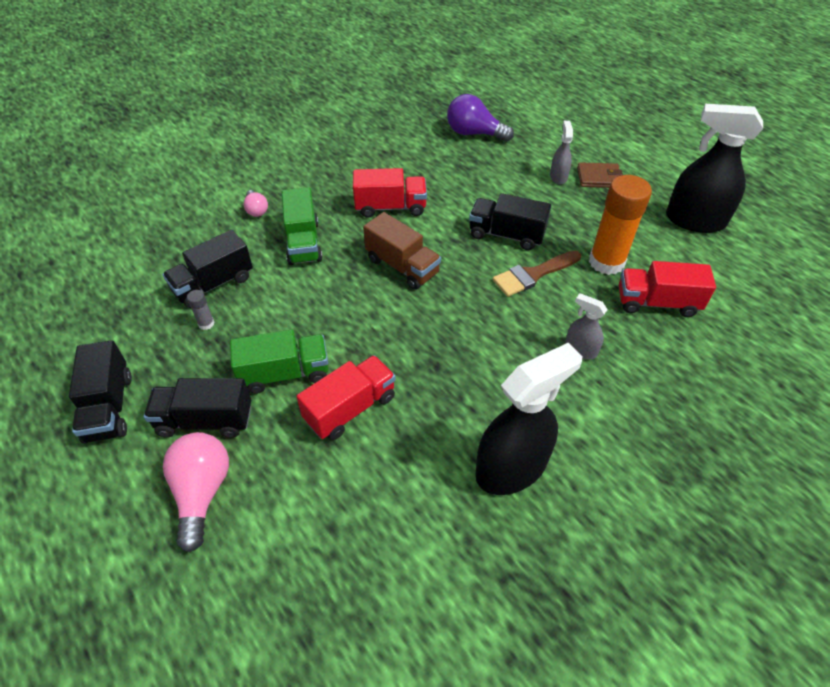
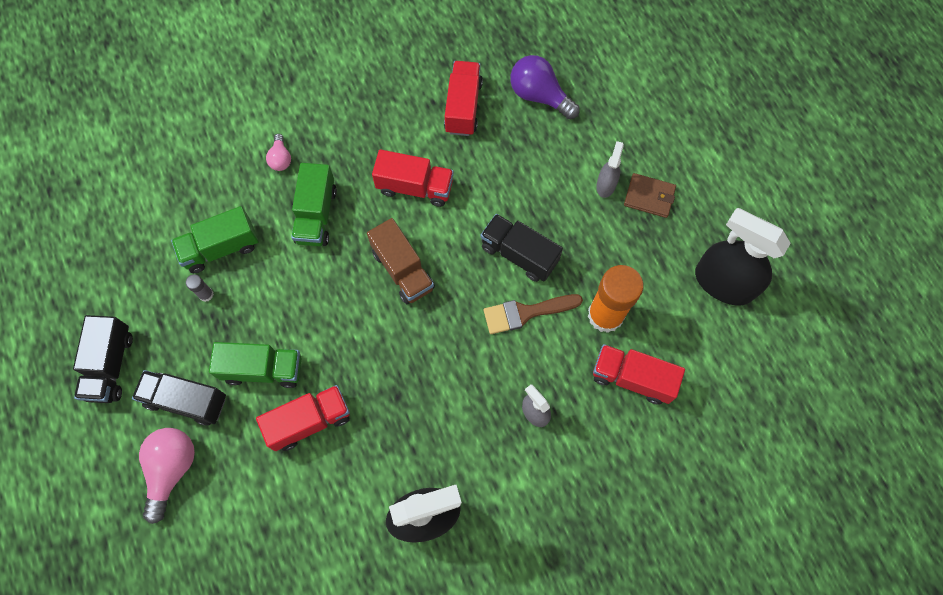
camera: 15 degrees right, 20 degrees up
(213, 284) = (221, 248): black truck -> green truck
(412, 150) = (463, 107): none -> red truck

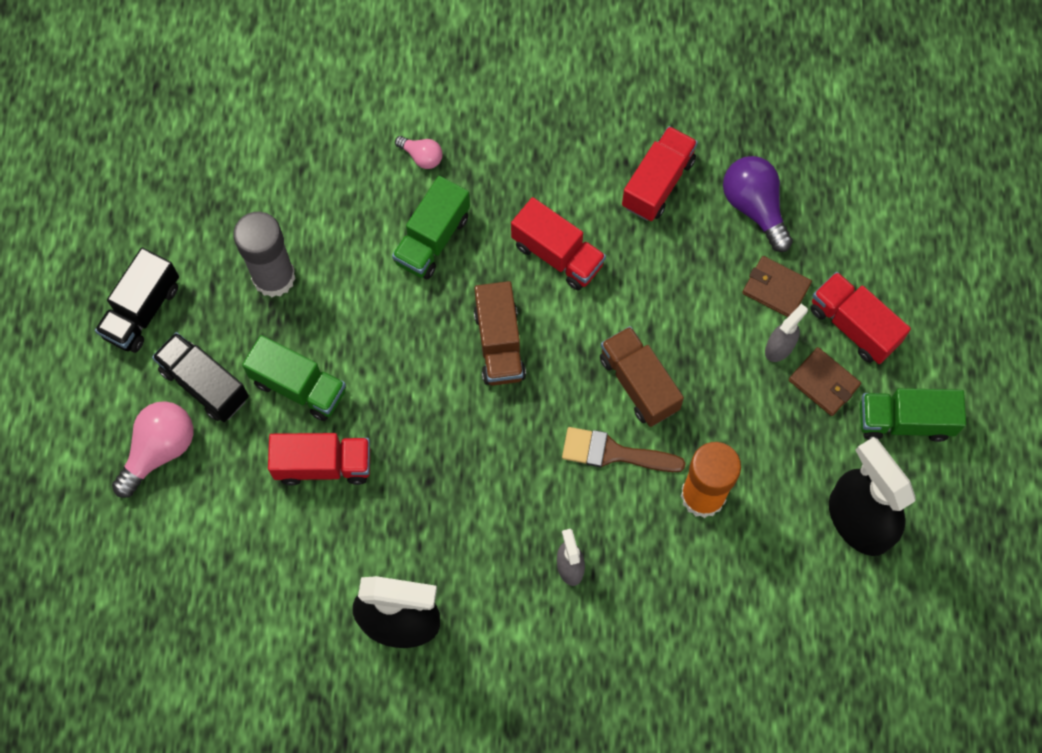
camera: 25 degrees right, 0 degrees up
(206, 294) = (274, 277): grey glue stick -> grey glue stick, size x2.42
(221, 248) = (312, 232): green truck -> green truck (904, 421)
(281, 159) = (422, 157): pink light bulb -> pink light bulb turned 75 degrees counterclockwise
(519, 254) = (638, 383): black truck -> brown truck
(582, 145) = (776, 288): none -> brown wallet
(632, 378) = (697, 579): red truck -> red truck (853, 326)

